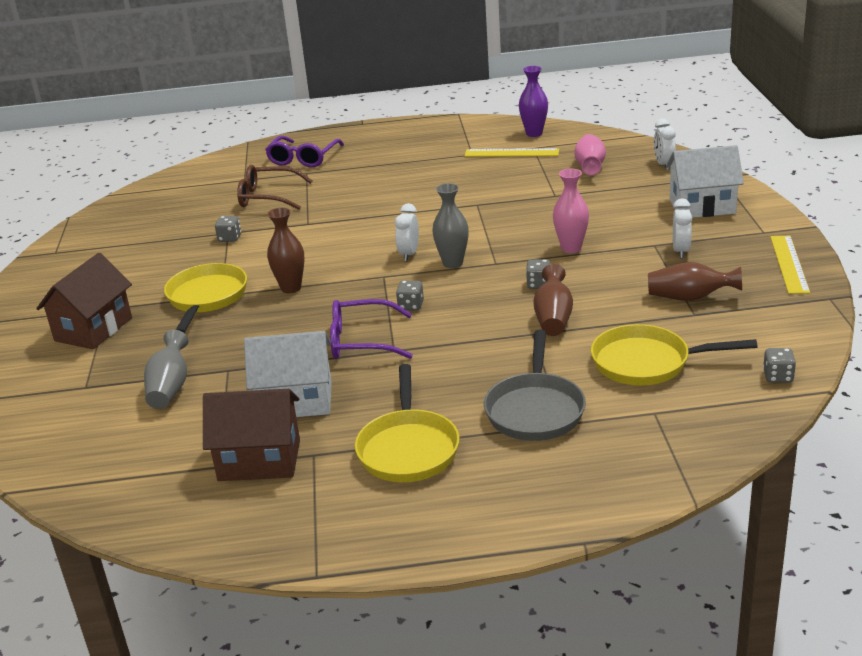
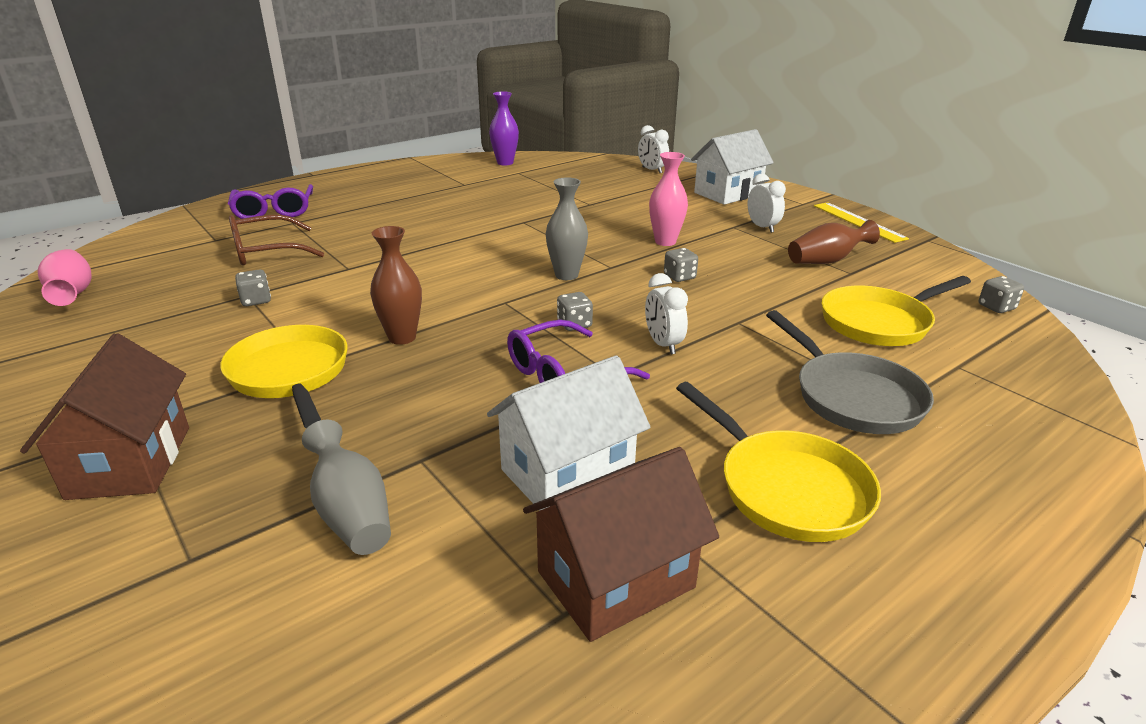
camera: 35 degrees left, 0 degrees up
(409, 254) = (507, 276): white clock -> white clock (663, 344)
(511, 153) = (503, 178): yellow ruler -> none
(553, 318) = (737, 303): brown vase -> none
(590, 166) = (590, 179): pink vase -> pink vase (72, 293)

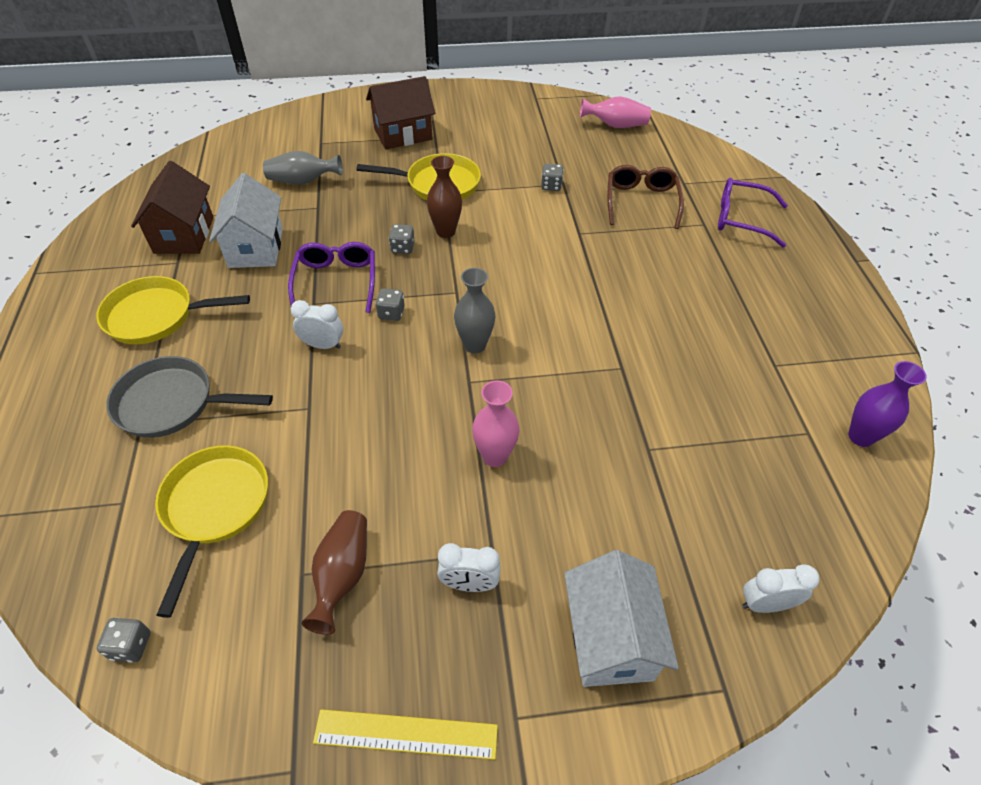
camera: 120 degrees right, 20 degrees up
(130, 462) = (403, 134): brown house -> brown house turned 45 degrees counterclockwise
(679, 277) = (411, 419): grey dice -> grey dice (402, 248)

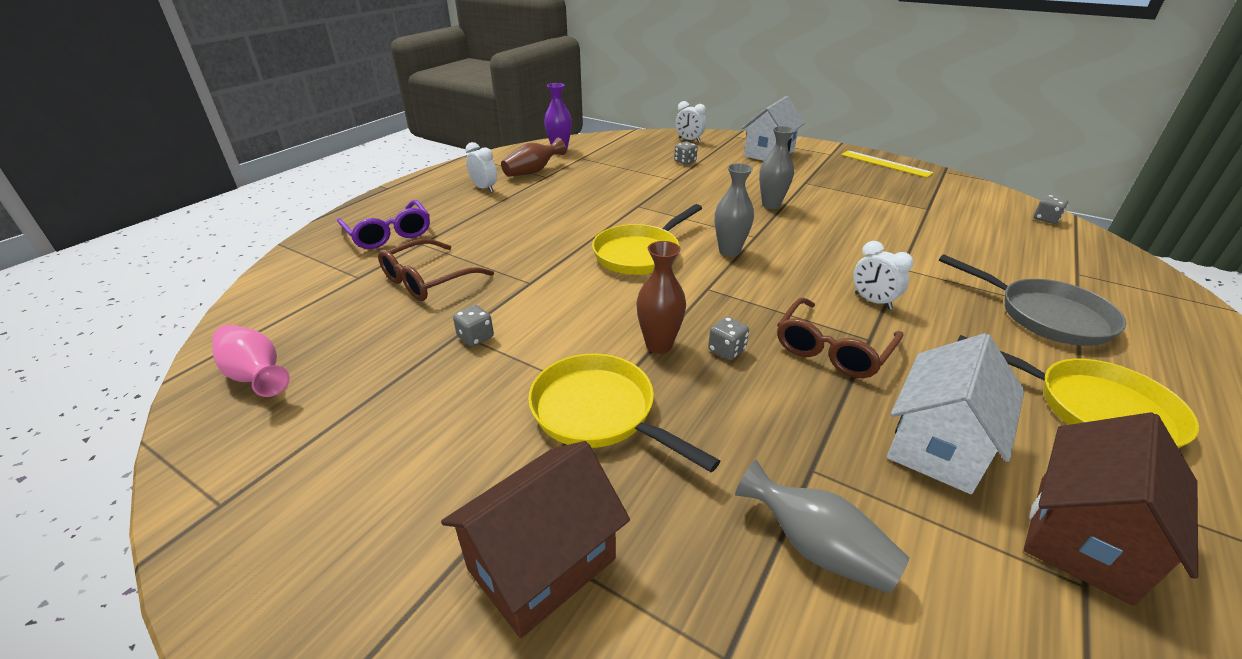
camera: 140 degrees left, 15 degrees down
(215, 507) = (992, 247): yellow pan -> yellow pan (640, 254)
(336, 282) = (832, 349): purple glasses -> brown glasses
(342, 575) = (901, 201): brown vase -> brown vase (533, 172)
(391, 313) = (787, 298): grey dice -> grey dice (685, 162)
(403, 134) = (542, 563): brown house -> brown house turned 60 degrees counterclockwise
(469, 584) = (826, 180): white clock -> white clock (484, 188)
(494, 456) = (771, 205): pink vase -> grey vase

